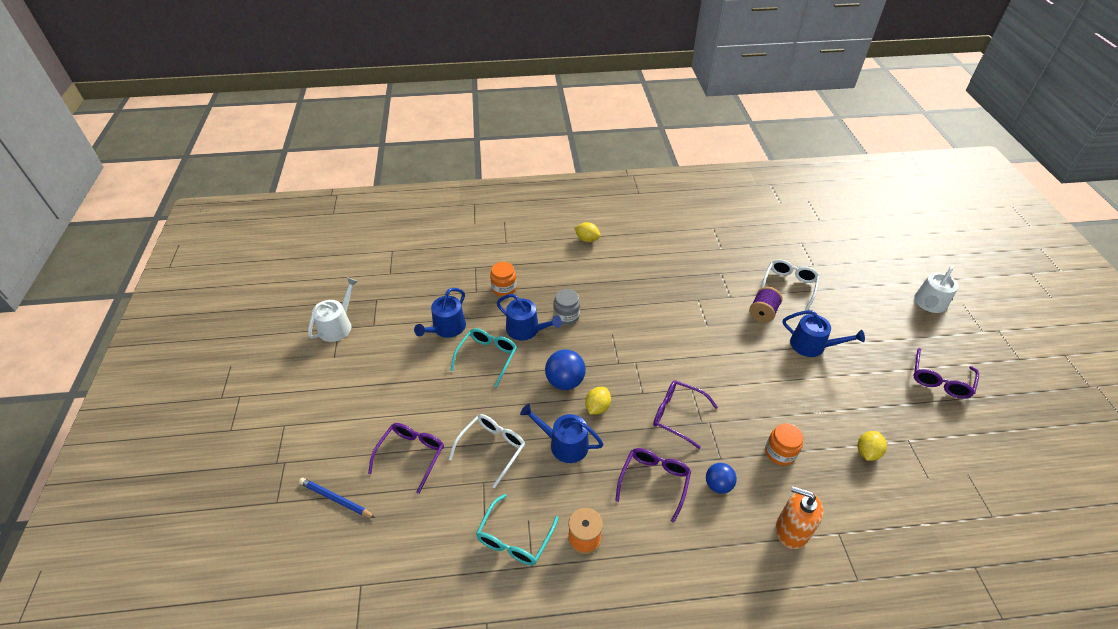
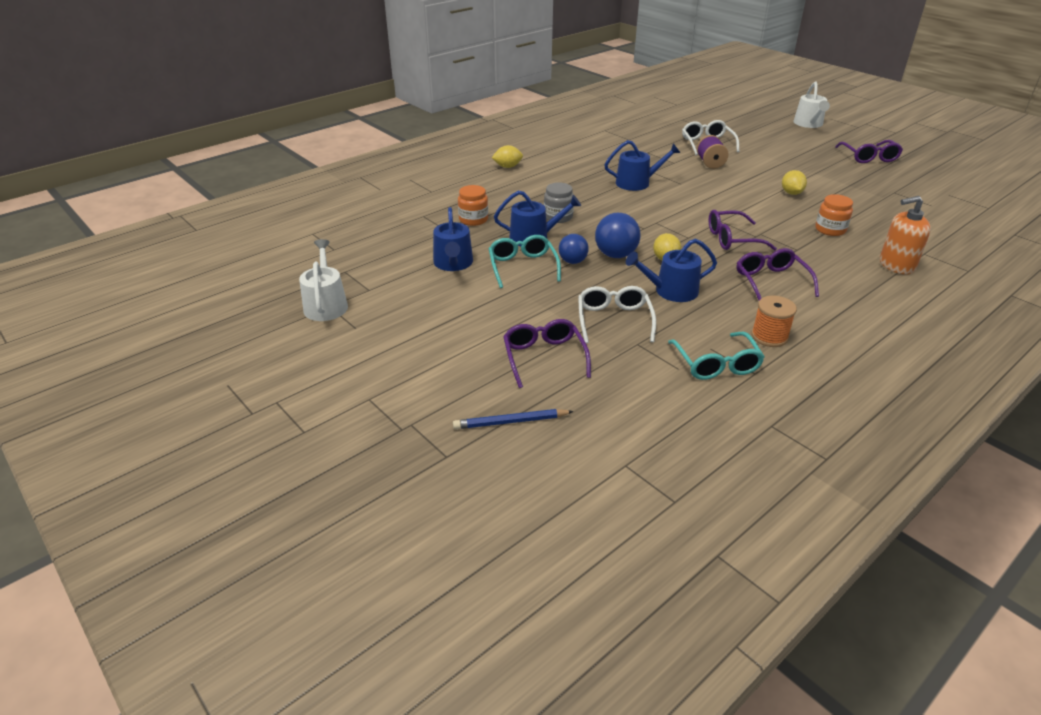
camera: 35 degrees left, 10 degrees down
(718, 485) = (816, 263): blue ball -> blue ball (572, 261)
(812, 345) = (768, 168): blue watering can -> blue watering can (637, 183)
(867, 452) = (880, 207): yellow lemon -> yellow lemon (791, 193)

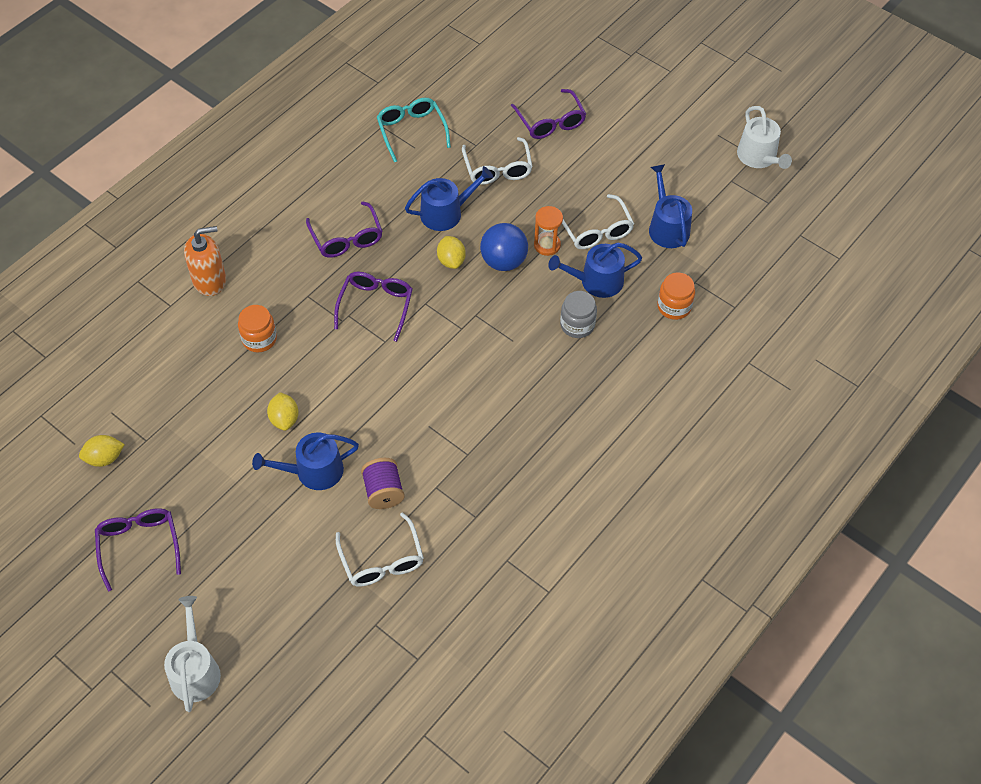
camera: 170 degrees right, 20 degrees up
(507, 167) = (671, 441): yellow lemon -> yellow lemon (104, 458)
(510, 422) = (562, 64): blue pencil -> none
(522, 267) = (596, 230): turquoise glasses -> white glasses
(572, 261) = (547, 245): blue ball -> orange hourglass
(637, 183) = (487, 419): blue watering can -> blue watering can (313, 471)
(732, 239) = (376, 306): purple glasses -> purple glasses turned 60 degrees counterclockwise
(769, 336) = (363, 165): orange spool -> none

